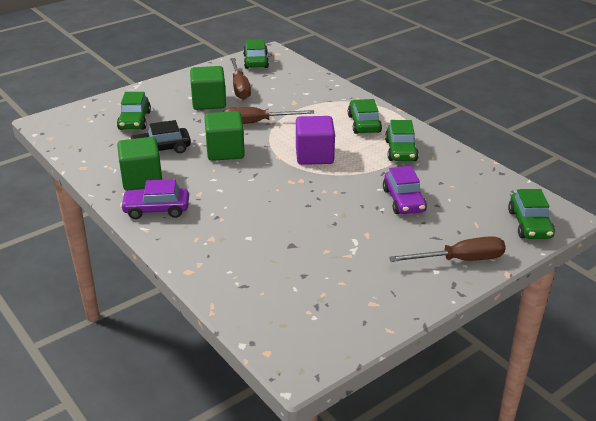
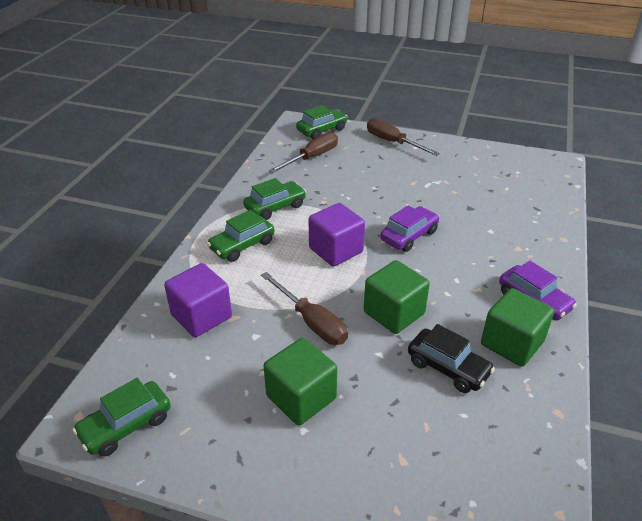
camera: 125 degrees left, 5 degrees up
(135, 121) = (420, 445): green car -> none
(240, 88) = (233, 390): brown screwdriver -> brown screwdriver (312, 157)
(307, 94) = (201, 316): none -> purple cube
(404, 201) = (352, 181): purple car -> purple car (409, 236)

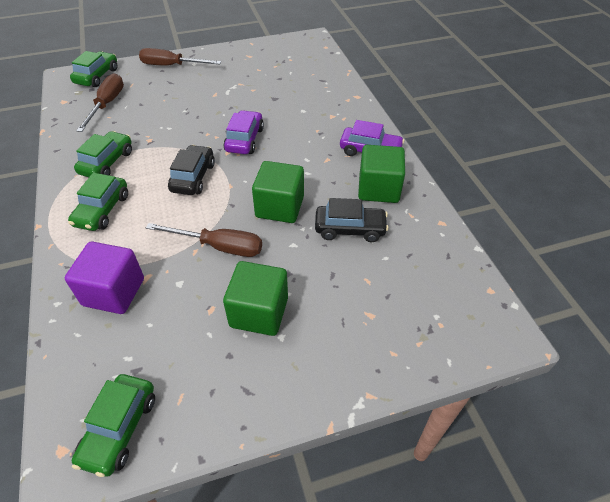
camera: 35 degrees left, 10 degrees up
(336, 250) = (193, 177): purple cube -> black car

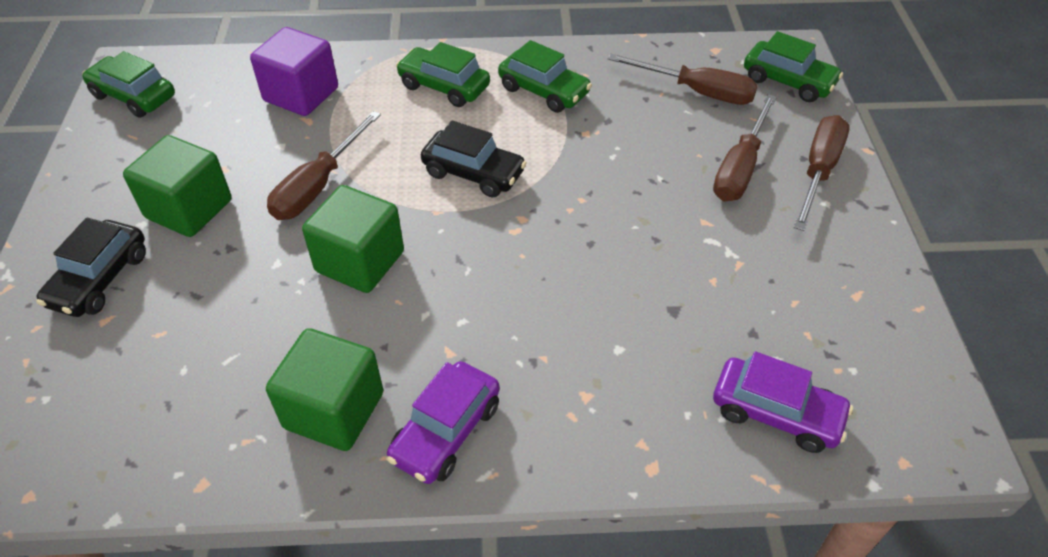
camera: 105 degrees right, 0 degrees up
(172, 87) = (740, 168): none -> brown screwdriver
(244, 140) = (548, 244): purple car -> purple car (776, 413)
(350, 229) = (265, 339): black car -> black car (100, 279)

